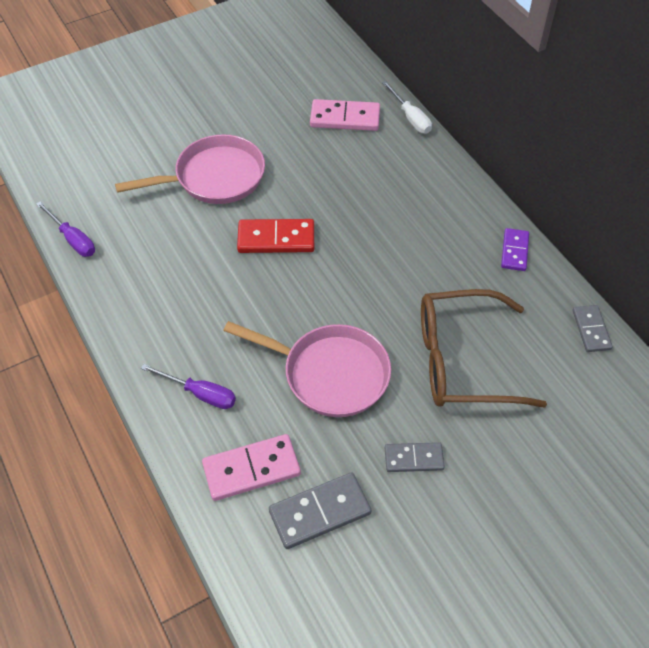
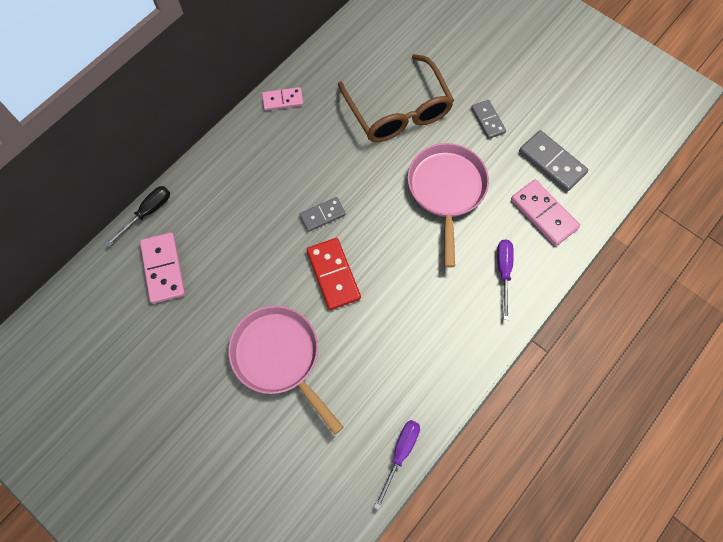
camera: 110 degrees left, 15 degrees up
(410, 118) = (148, 213): white screwdriver -> black screwdriver
(514, 251) = (282, 100): purple domino -> pink domino
(591, 330) = (339, 41): grey domino -> grey domino (322, 215)

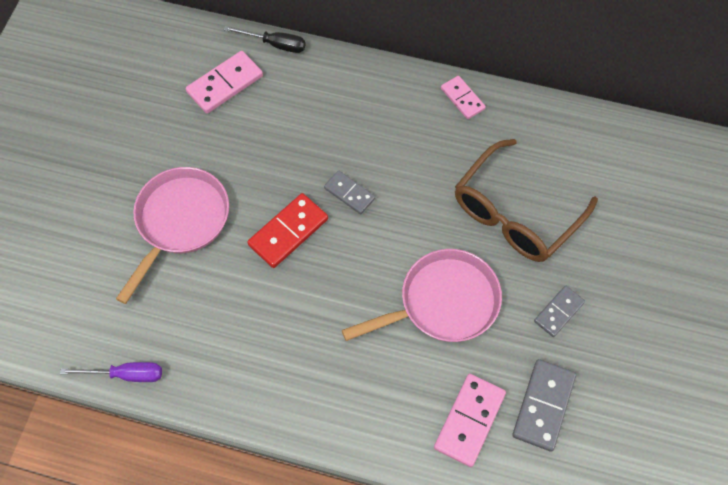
camera: 65 degrees right, 5 degrees down
(503, 272) = (373, 402): purple screwdriver -> none

